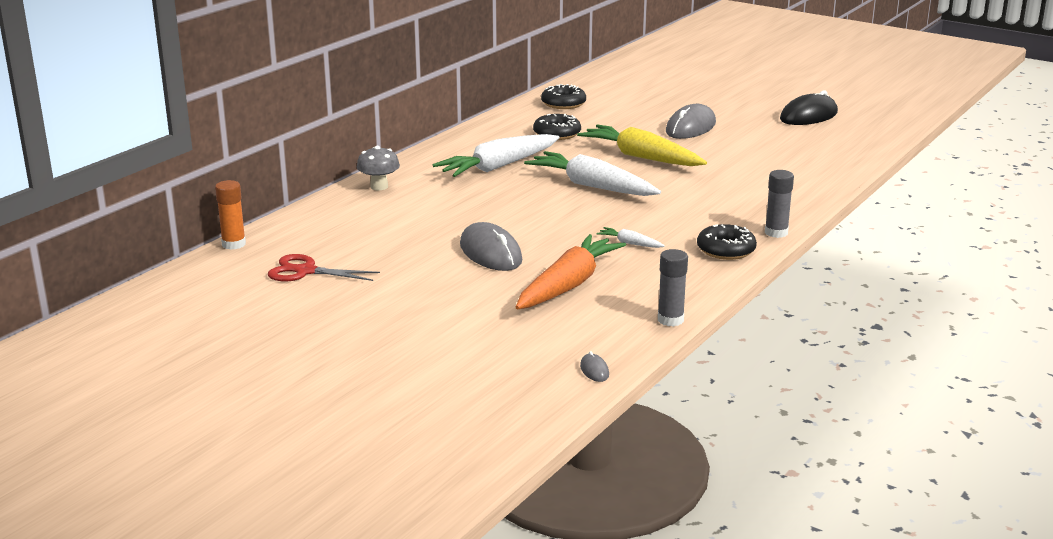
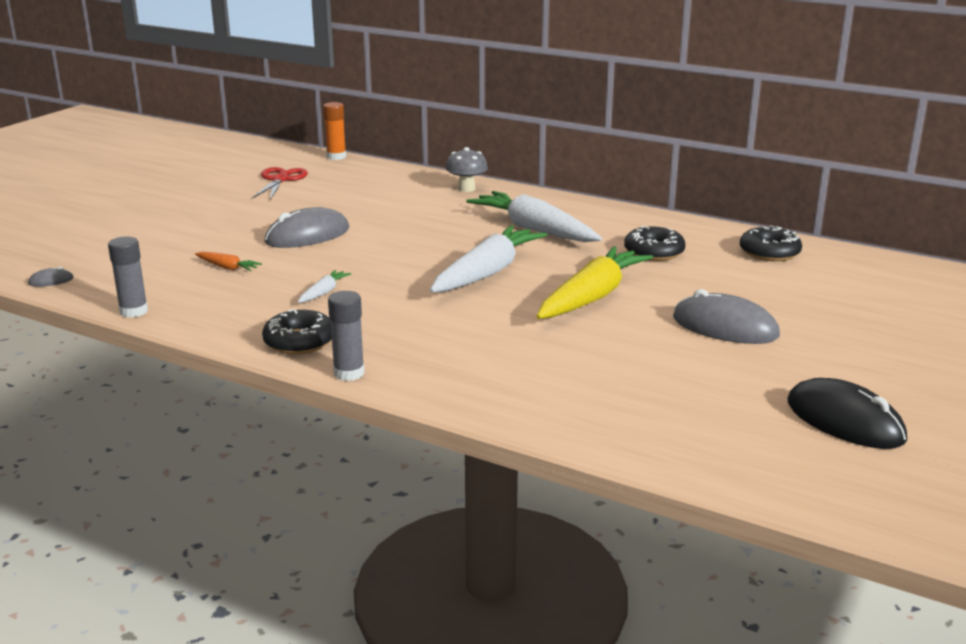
camera: 85 degrees right, 0 degrees up
(568, 285) = (227, 267): orange carrot -> orange carrot, size x0.43

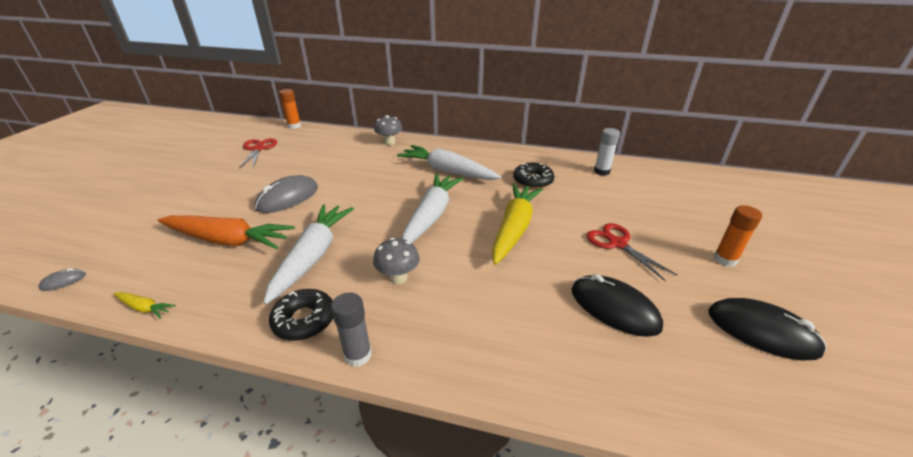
camera: 15 degrees left, 10 degrees up
(133, 311) = (144, 308): grey glue stick -> yellow carrot
(227, 267) = (228, 240): orange carrot -> orange carrot, size x2.33
(323, 292) = (313, 256): white carrot -> white carrot, size x2.33
(418, 322) = (398, 277): none -> grey mushroom
(669, 379) = (614, 308): none -> black mouse
(725, 327) = (617, 244): grey mouse -> red scissors
(769, 252) = (601, 171): black donut -> white glue stick
(866, 359) = (725, 259): none -> orange glue stick

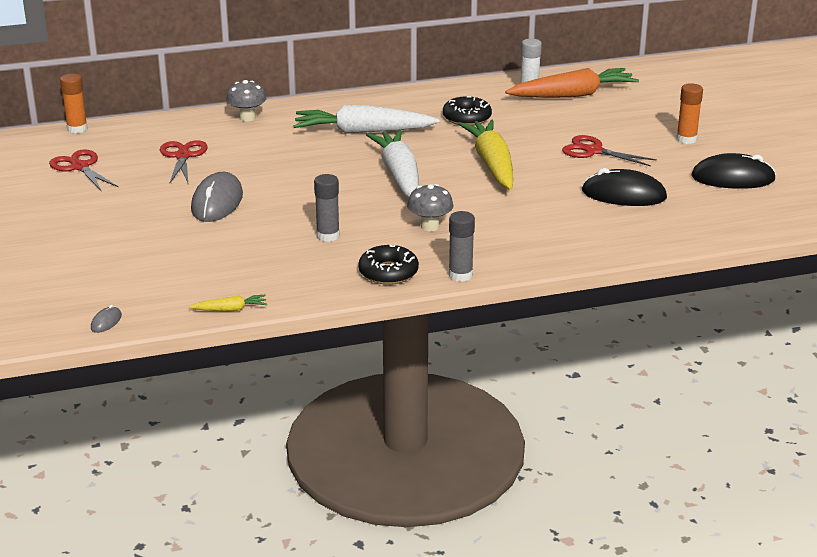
camera: 30 degrees left, 5 degrees down
(228, 240) = (217, 250): orange carrot -> orange carrot (573, 95)
(313, 256) = (328, 236): white carrot -> grey glue stick
(318, 158) = (182, 156): none -> red scissors

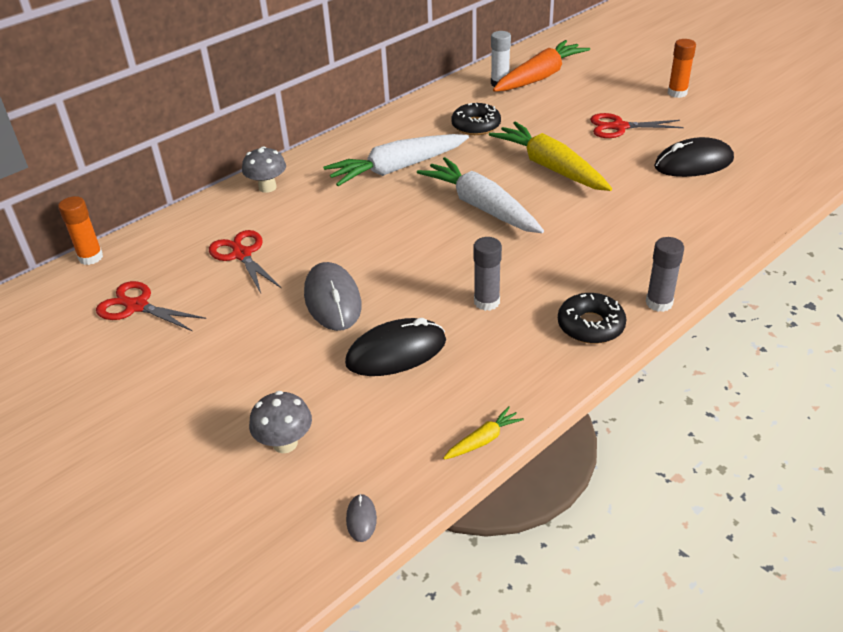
camera: 25 degrees left, 10 degrees up
(430, 226) = (570, 255): grey mushroom -> grey mushroom (285, 443)
(733, 178) = (755, 119): black mouse -> black mouse (396, 352)

